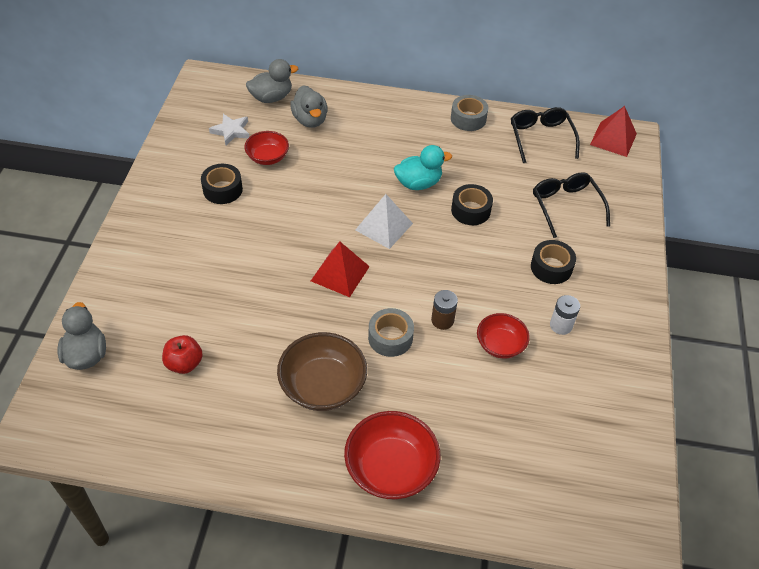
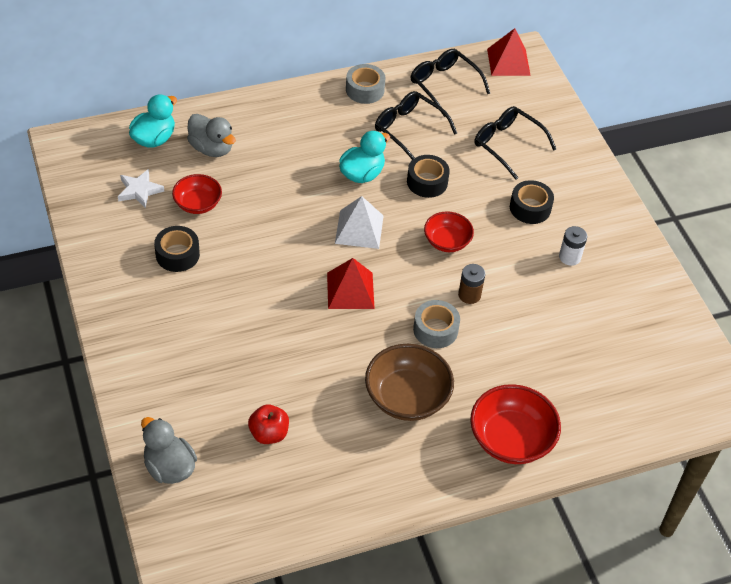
camera: 30 degrees left, 0 degrees up
(271, 97) = (154, 139): grey duck -> turquoise duck
(484, 162) = (409, 129): none -> black glasses
(500, 345) = (531, 295): red bowl -> red bowl (447, 241)

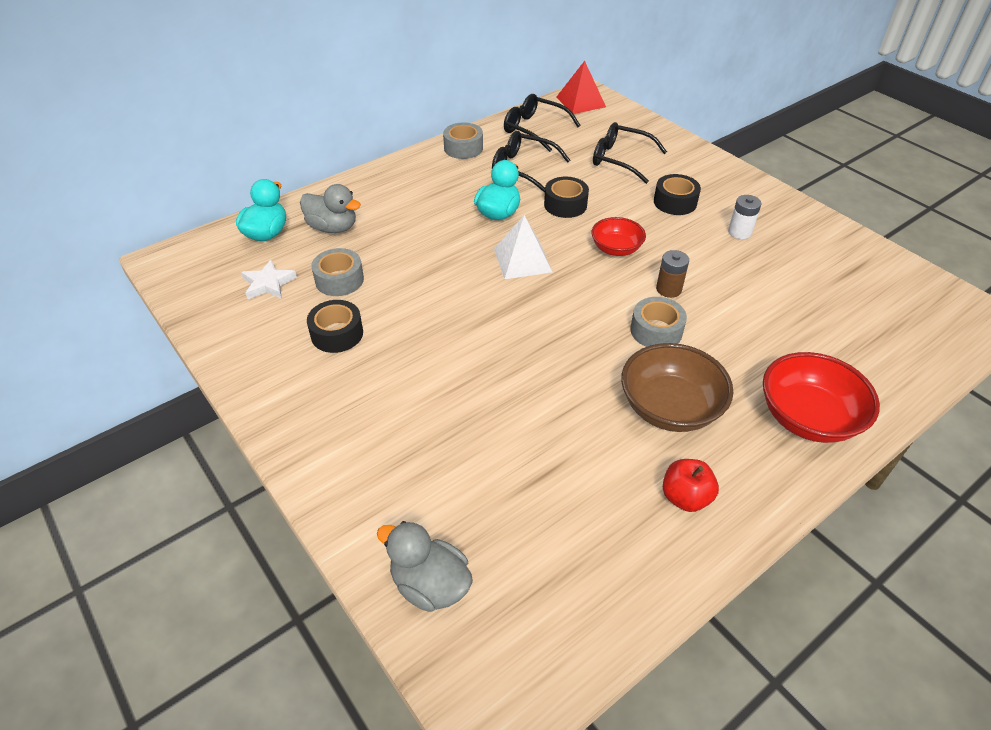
camera: 15 degrees left, 5 degrees down
(198, 204) = (339, 280): red bowl -> grey tape
(269, 433) = (536, 499): red apple -> red apple (685, 497)
(350, 290) = (545, 318): red pyramid -> none

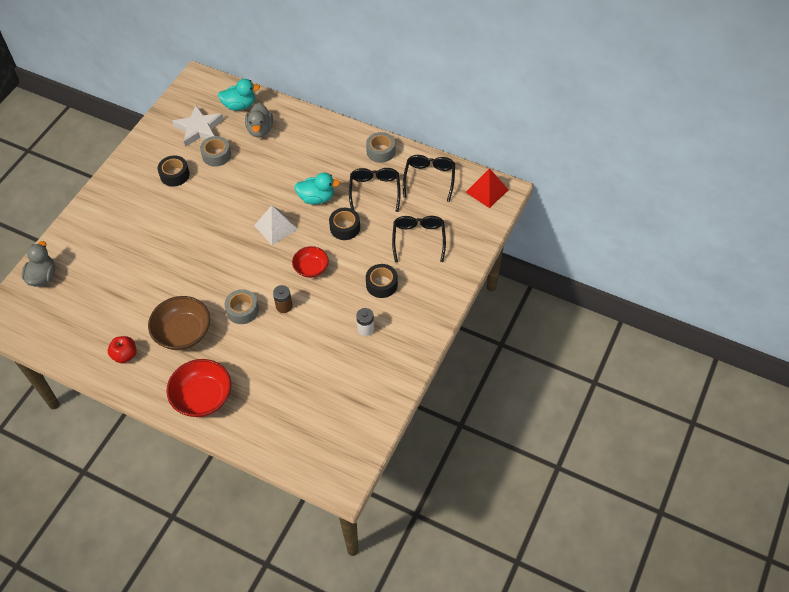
camera: 65 degrees right, 10 degrees up
(268, 283) = (199, 128): white star -> white star, size x1.60

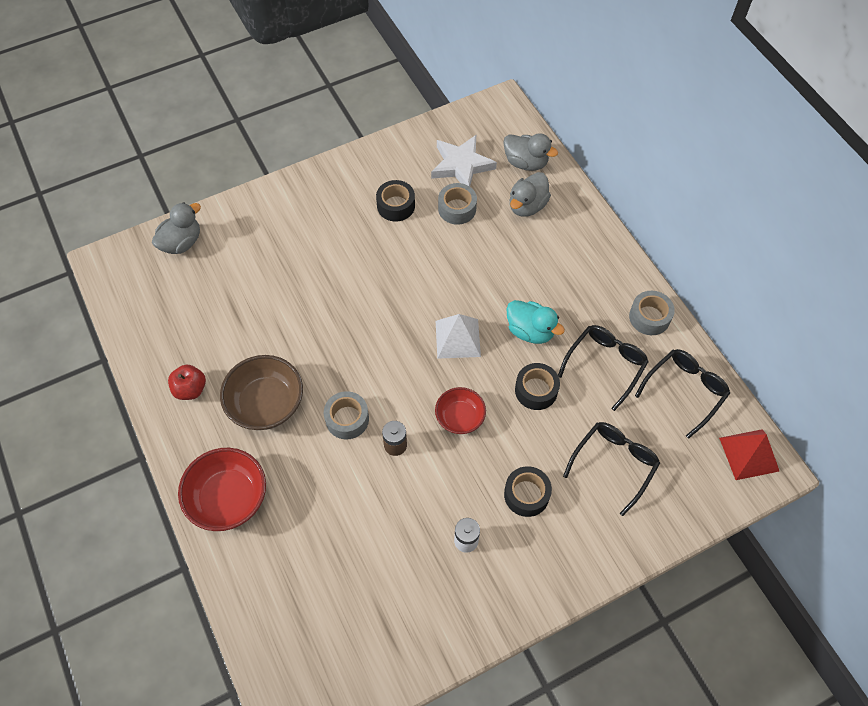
camera: 35 degrees right, 5 degrees up
(240, 105) = (526, 162): turquoise duck -> grey duck

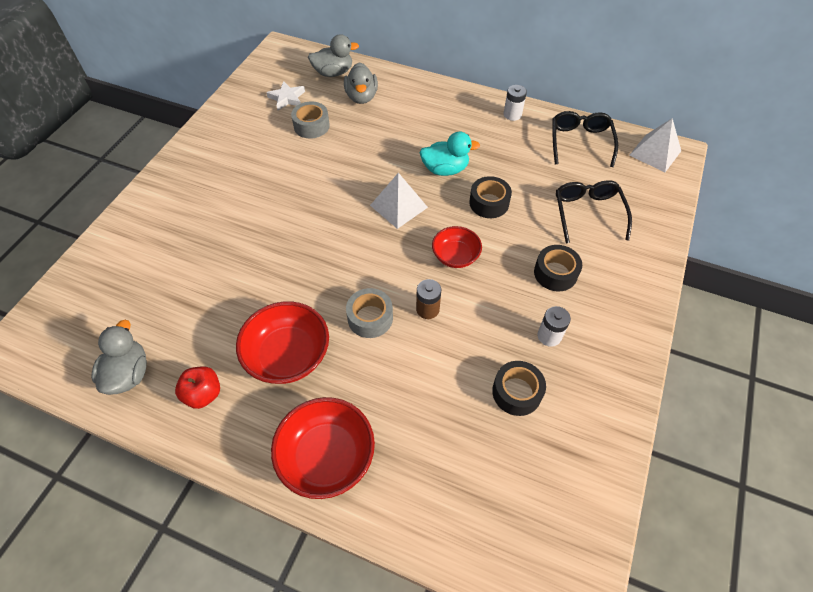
camera: 40 degrees left, 5 degrees down
(181, 243) = (84, 284): grey duck -> grey duck (129, 374)
(266, 404) = (288, 355): brown bowl -> red bowl
(396, 206) = (261, 150): black tape -> black tape (516, 392)
(461, 165) = (287, 98): white star -> white star, size x0.63
(605, 365) = (516, 158): black glasses -> none
(649, 317) = (512, 114): grey tape -> white battery
(749, 454) = (655, 153): red pyramid -> white pyramid

